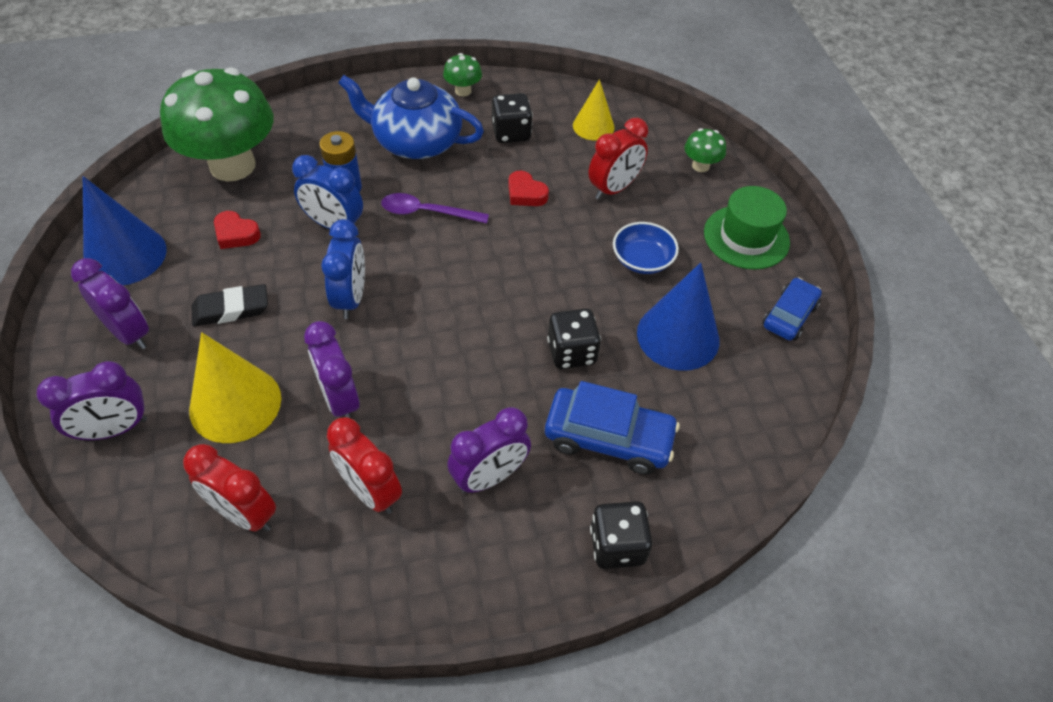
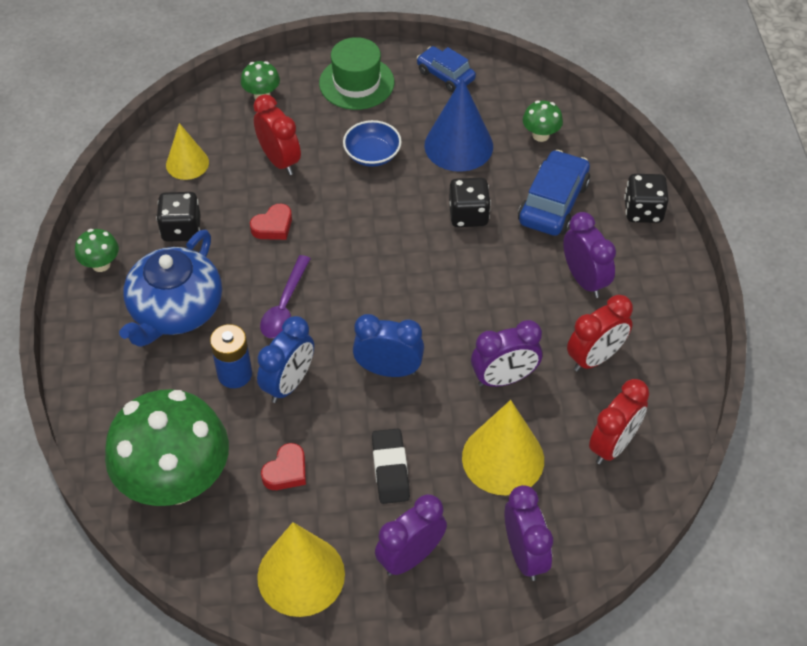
camera: 80 degrees left, 0 degrees up
(125, 255) = (301, 575): blue cone -> yellow cone
(721, 420) = (540, 135): none -> green mushroom

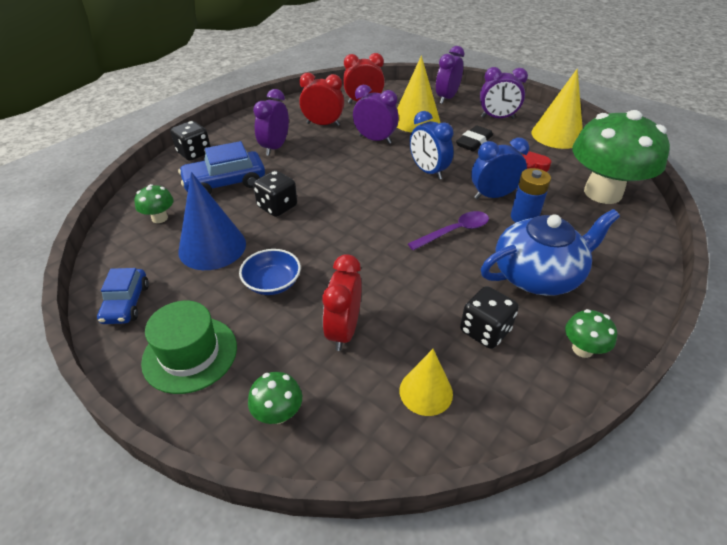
camera: 135 degrees left, 10 degrees down
(273, 226) = (408, 283): red heart -> none

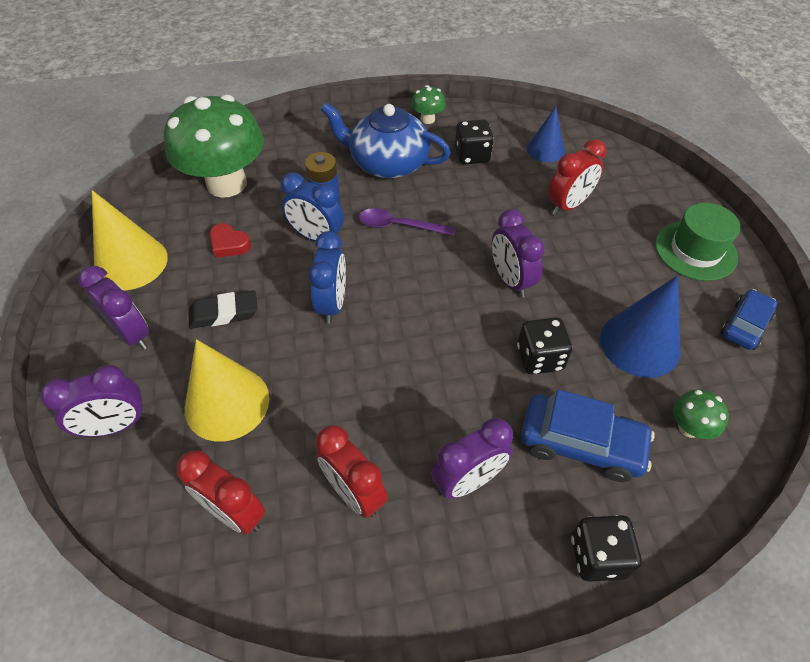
camera: 140 degrees left, 10 degrees up
(272, 283) = (600, 271): blue bowl -> none
(278, 413) = (646, 185): green mushroom -> none
(375, 139) = (323, 400): purple clock -> purple clock (510, 280)
(426, 391) = (545, 150): yellow cone -> blue cone

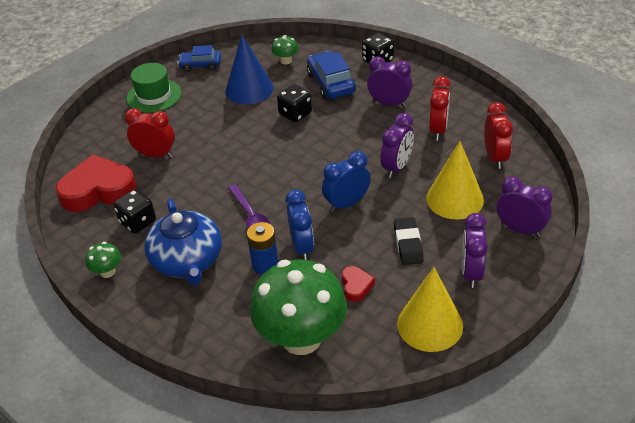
camera: 125 degrees left, 10 degrees down
(224, 313) = (408, 244): black eraser -> black eraser turned 45 degrees clockwise
(510, 280) = (250, 147): purple clock -> purple clock (397, 167)
(545, 150) = (98, 190): blue cone -> red heart

